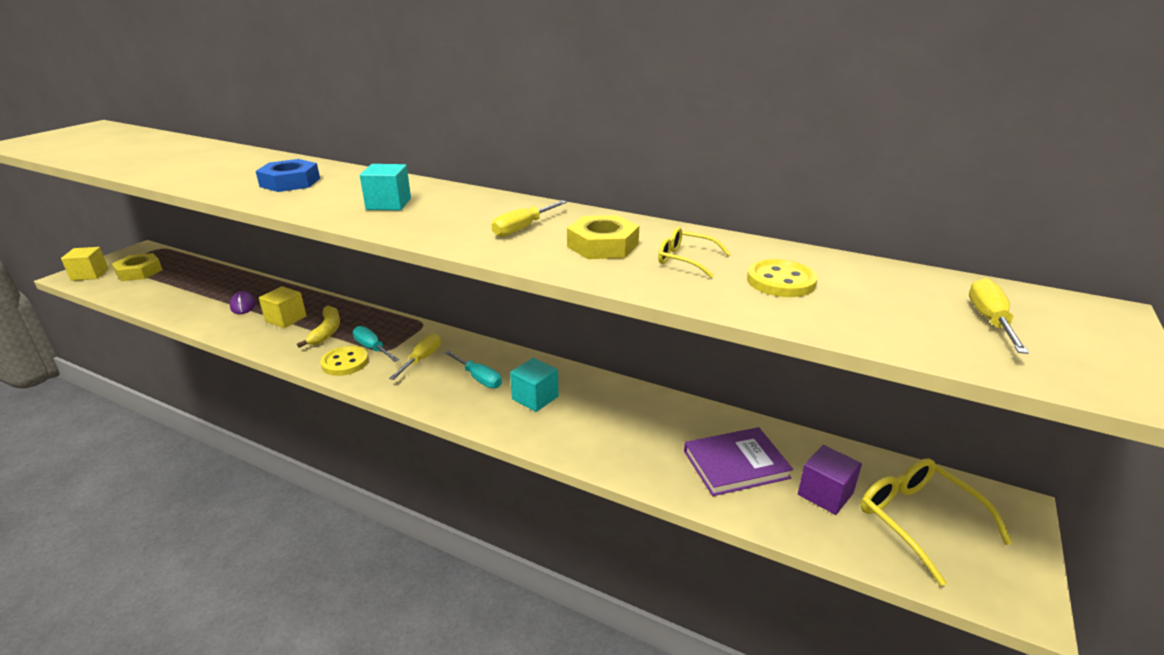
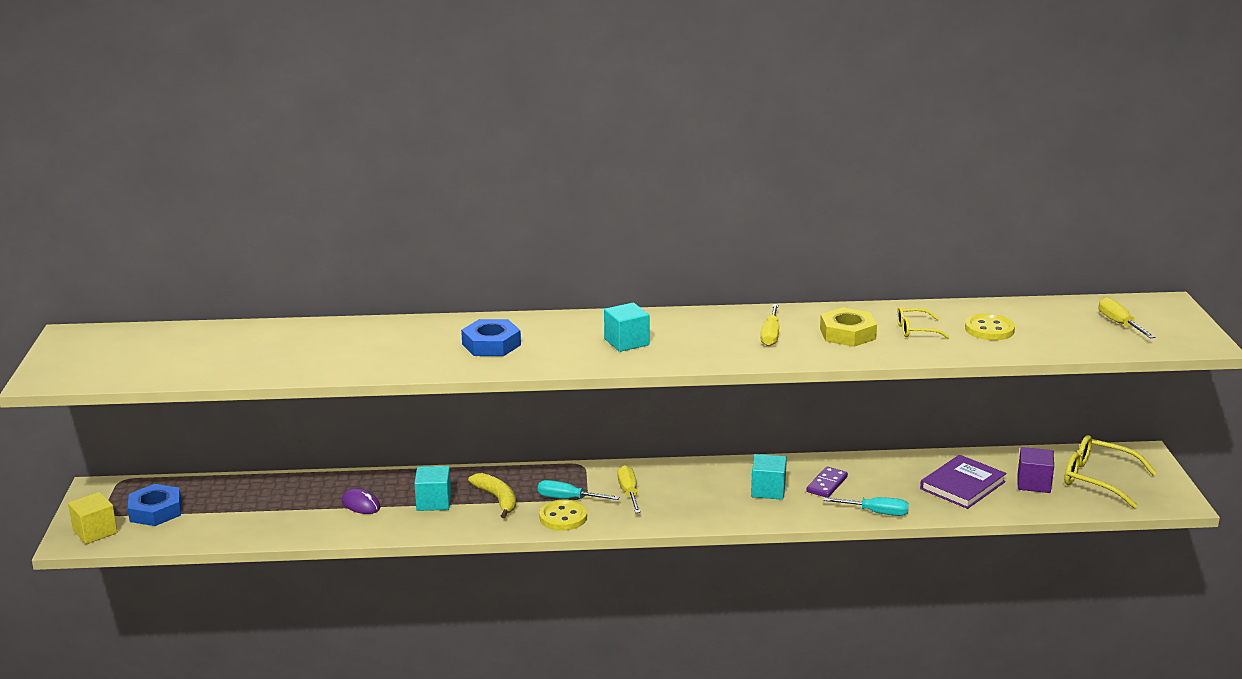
camera: 30 degrees left, 5 degrees down
(139, 272) = (155, 511): yellow nut -> blue nut
(286, 319) = (434, 502): yellow cube -> turquoise cube
(478, 378) = (701, 491): turquoise screwdriver -> turquoise screwdriver (875, 512)
(595, 411) = (826, 484): none -> purple domino

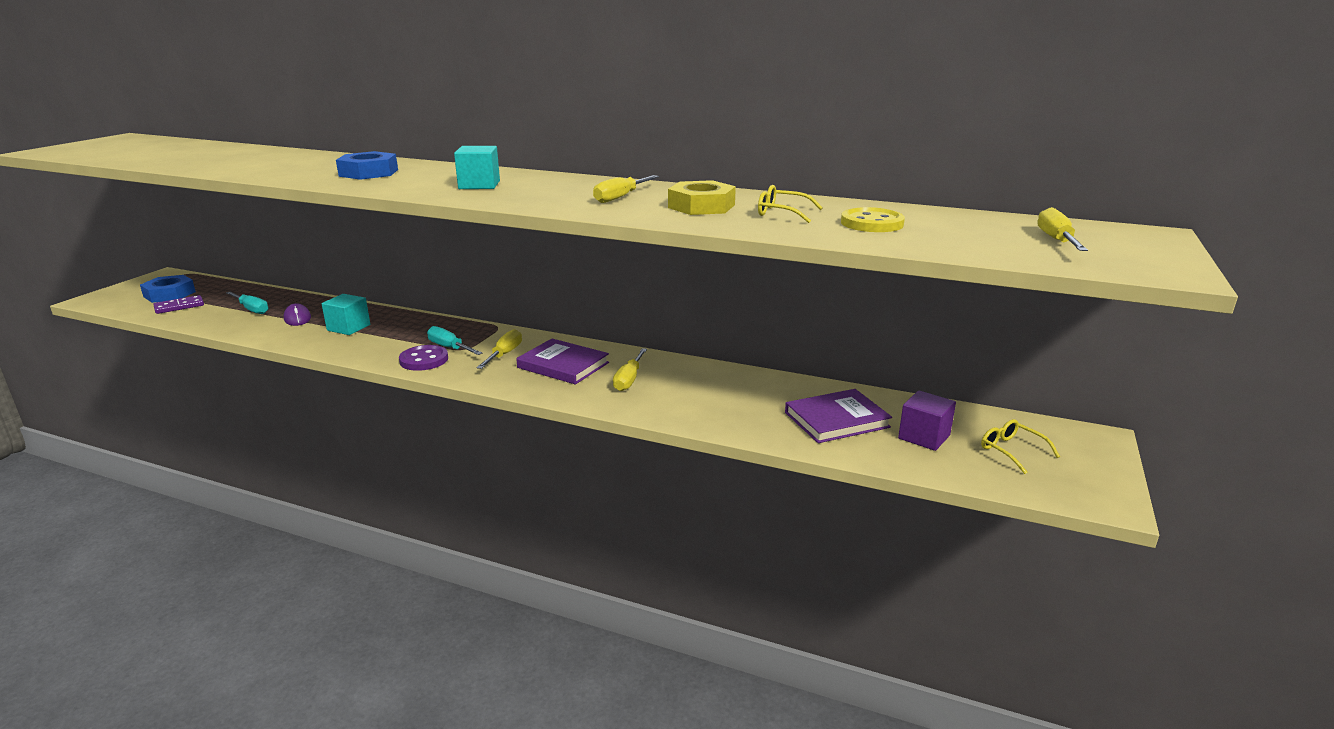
camera: 25 degrees right, 0 degrees up
(95, 532) = (113, 298): yellow cube -> none
(497, 499) = (396, 336): yellow banana -> none
(563, 517) = (424, 360): yellow button -> purple button
(695, 491) = (563, 365): none -> purple book
(768, 490) = (629, 379): turquoise cube -> yellow screwdriver
(826, 484) = (692, 387): purple domino -> purple domino (179, 306)
(875, 512) = (711, 423): turquoise screwdriver -> turquoise screwdriver (251, 309)
(1098, 479) = (1011, 451): yellow glasses -> yellow glasses, size x0.57

